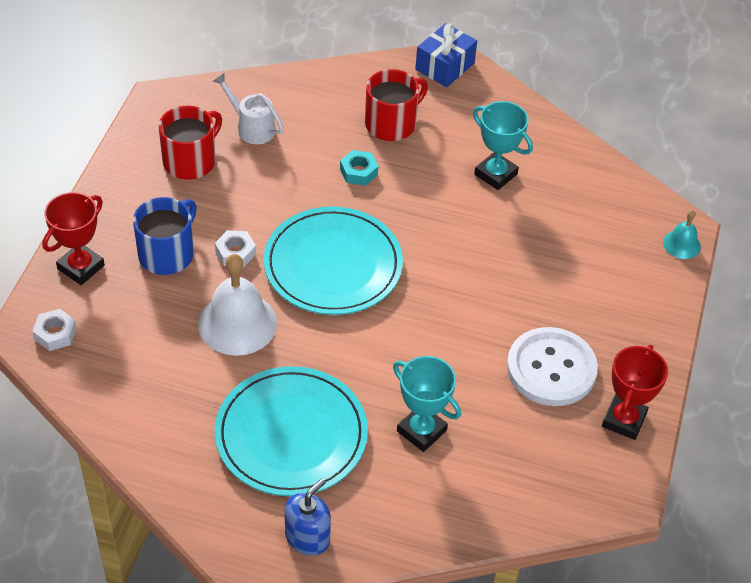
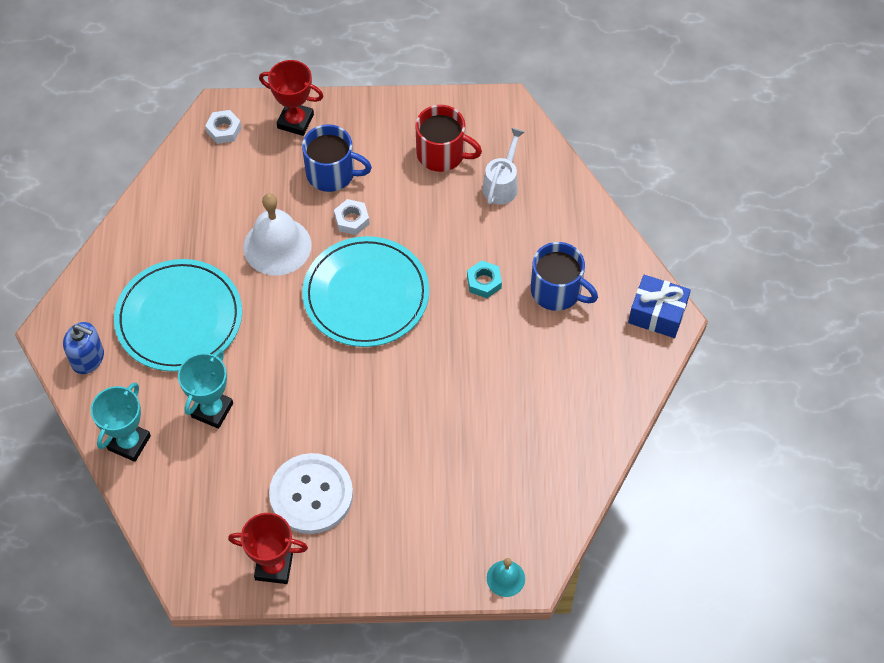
camera: 75 degrees right, 10 degrees up
(391, 124) = (557, 291): red mug -> blue mug
(495, 174) = (529, 394): turquoise trophy -> turquoise trophy (129, 443)

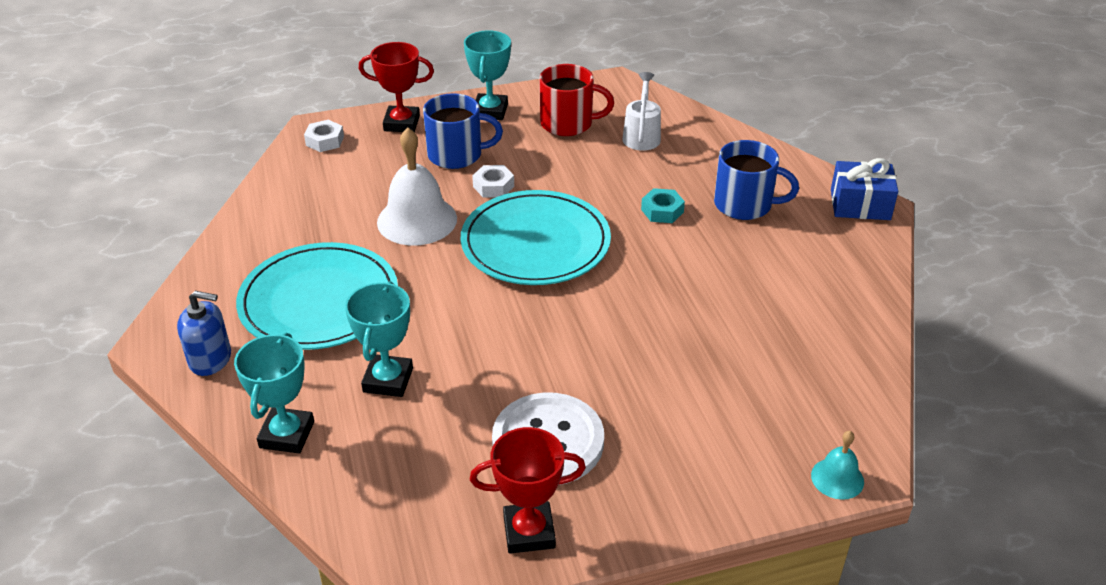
camera: 15 degrees left, 20 degrees down
(378, 122) = (490, 111): none -> turquoise trophy

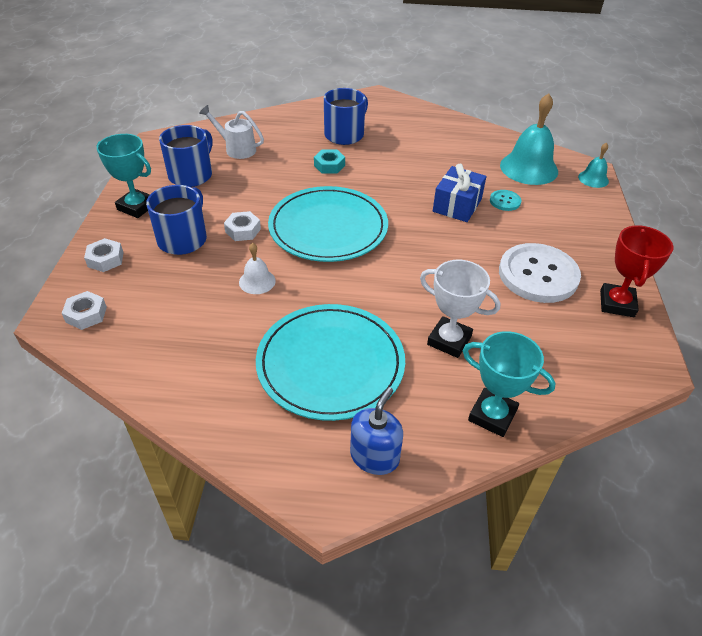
camera: 70 degrees left, 5 degrees up
(388, 380) = (449, 340): turquoise trophy -> white trophy
(401, 123) = (105, 259): red trophy -> white nut
(417, 220) = (257, 281): white bell -> white bell, size x0.51
(568, 123) = (191, 175): red mug -> blue mug
(697, 384) = (505, 201): none -> turquoise button
(807, 397) = (529, 168): none -> turquoise bell
(860, 204) = (372, 99): blue gift -> blue gift (457, 205)

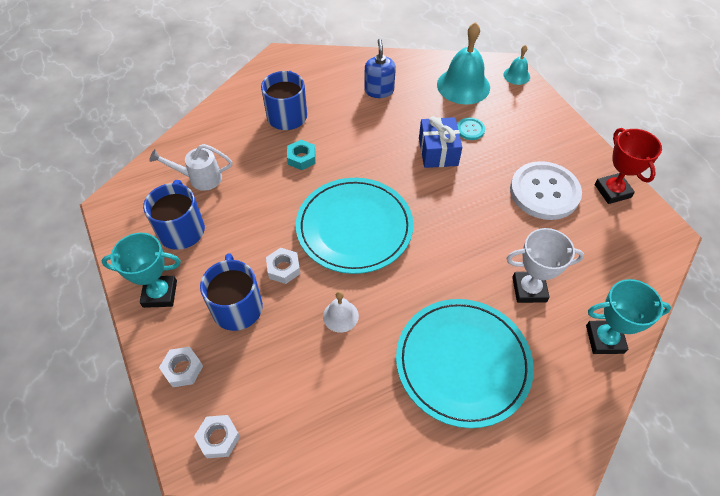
camera: 30 degrees left, 10 degrees up
(374, 456) = (556, 425): blue soap dispenser -> blue soap dispenser (379, 90)

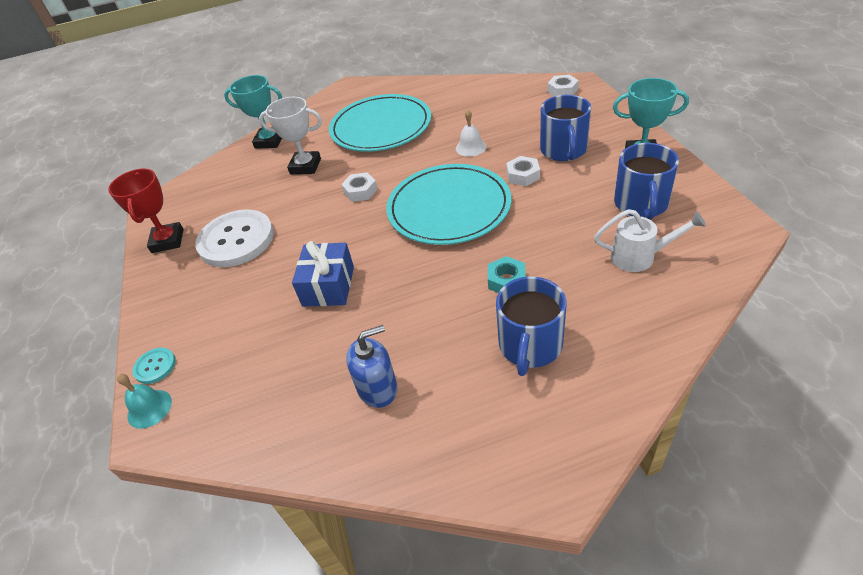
camera: 165 degrees left, 10 degrees down
(183, 369) = (600, 117): white nut -> white nut (360, 191)
(379, 90) = (377, 388): blue soap dispenser -> blue soap dispenser turned 120 degrees counterclockwise
(463, 86) = (242, 391): turquoise bell -> none
(470, 129) = (273, 315): turquoise button -> turquoise button (155, 366)

